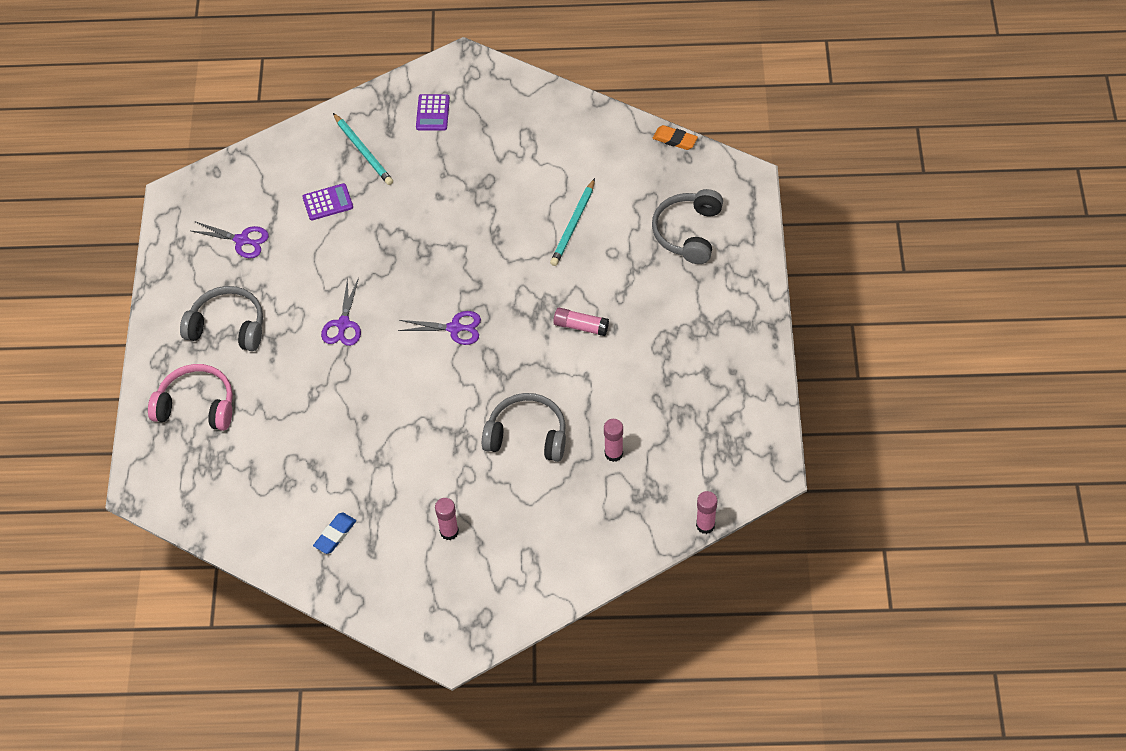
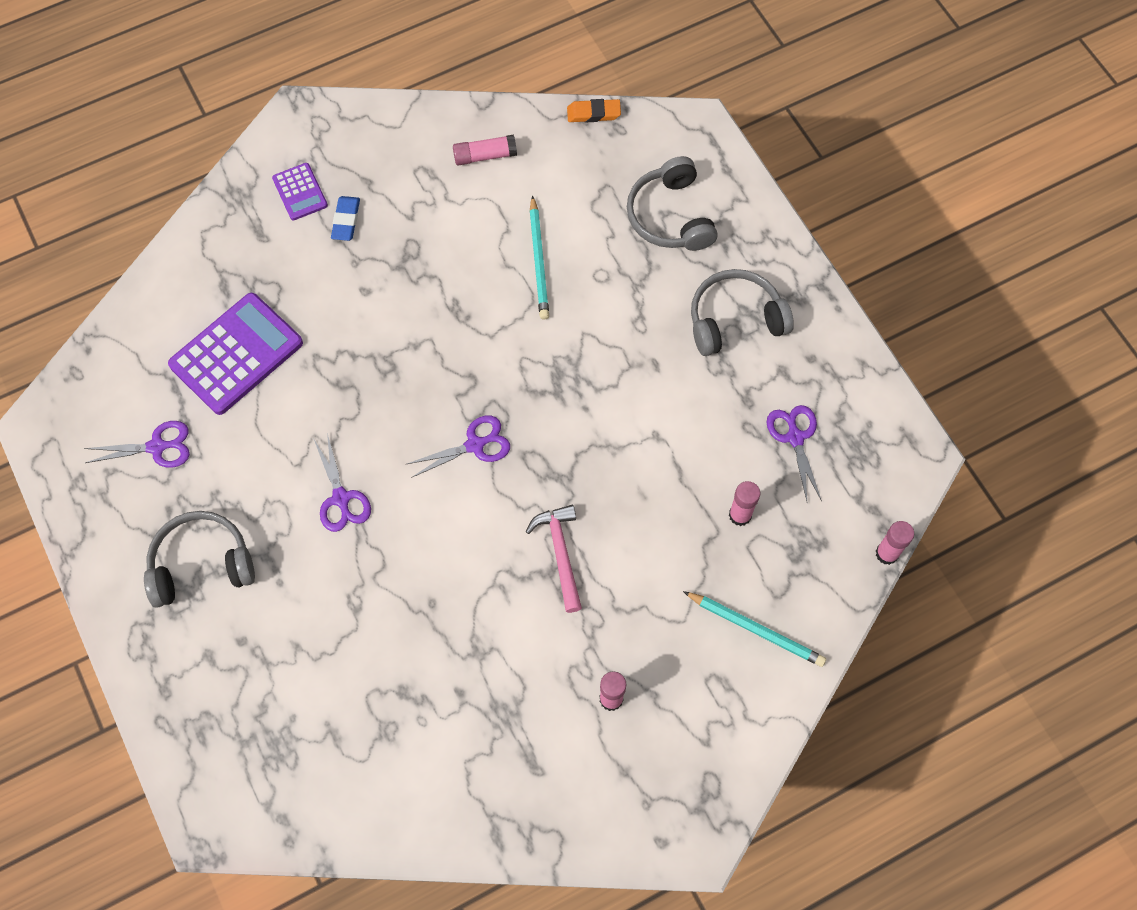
camera: 30 degrees left, 10 degrees up
(197, 406) = (219, 684): pink headphones -> none
(328, 202) = (236, 354): purple calculator -> purple calculator, size x1.94
(335, 535) = (481, 768): blue eraser -> blue eraser (346, 220)
(363, 151) = (243, 272): turquoise pencil -> turquoise pencil (756, 629)
(471, 424) = (560, 554): none -> pink hammer
(527, 435) = (632, 538): grey headphones -> grey headphones (735, 320)
(580, 326) = (616, 379): pink glue stick -> pink glue stick (484, 156)
(686, 419) = (795, 437): none -> purple scissors

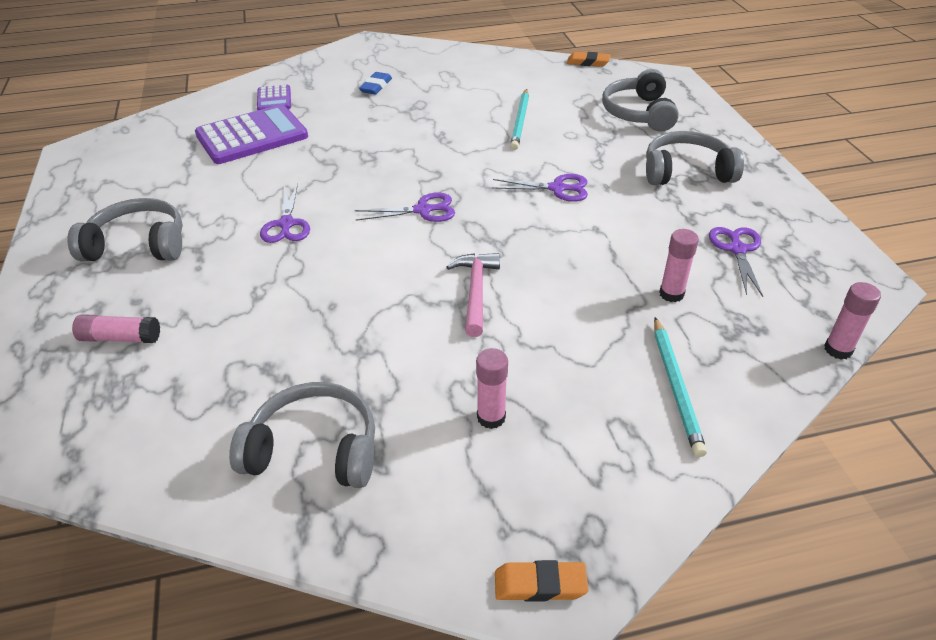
camera: 15 degrees right, 25 degrees down
(157, 447) = (155, 173): purple scissors -> purple scissors (557, 188)
(300, 192) = (349, 71): purple calculator -> purple calculator (274, 99)
(478, 766) = (314, 450): none -> grey headphones
(484, 156) = (496, 71): pink glue stick -> pink glue stick (120, 338)
(681, 840) = (540, 584): none -> orange eraser
(756, 629) = (676, 387): turquoise pencil -> turquoise pencil turned 45 degrees clockwise

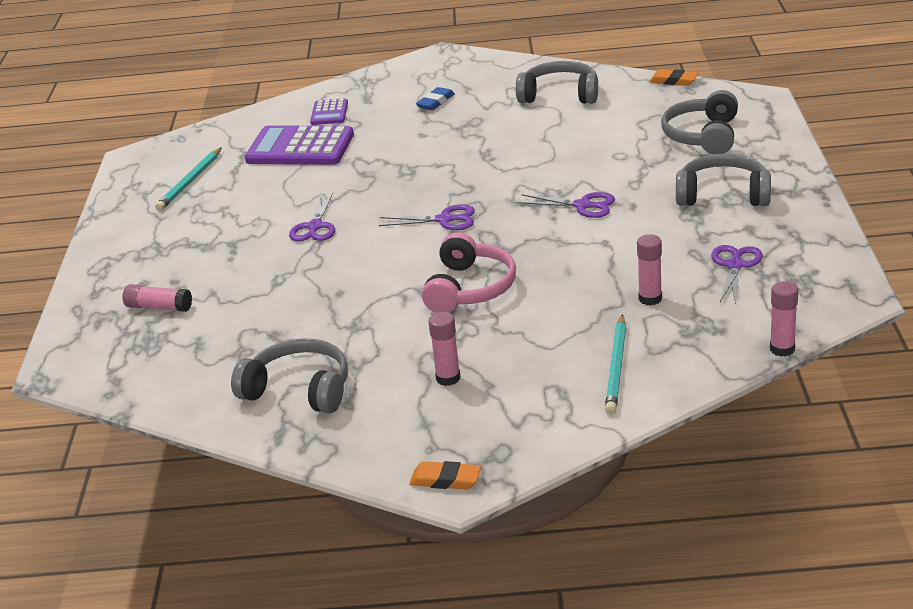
camera: 15 degrees right, 10 degrees down
(138, 245) = (181, 238): grey headphones -> grey headphones (560, 95)
(252, 136) = (300, 148): purple calculator -> purple calculator turned 150 degrees counterclockwise
(475, 292) = (469, 288): pink hammer -> pink headphones
(520, 121) = (573, 141): turquoise pencil -> turquoise pencil (190, 182)

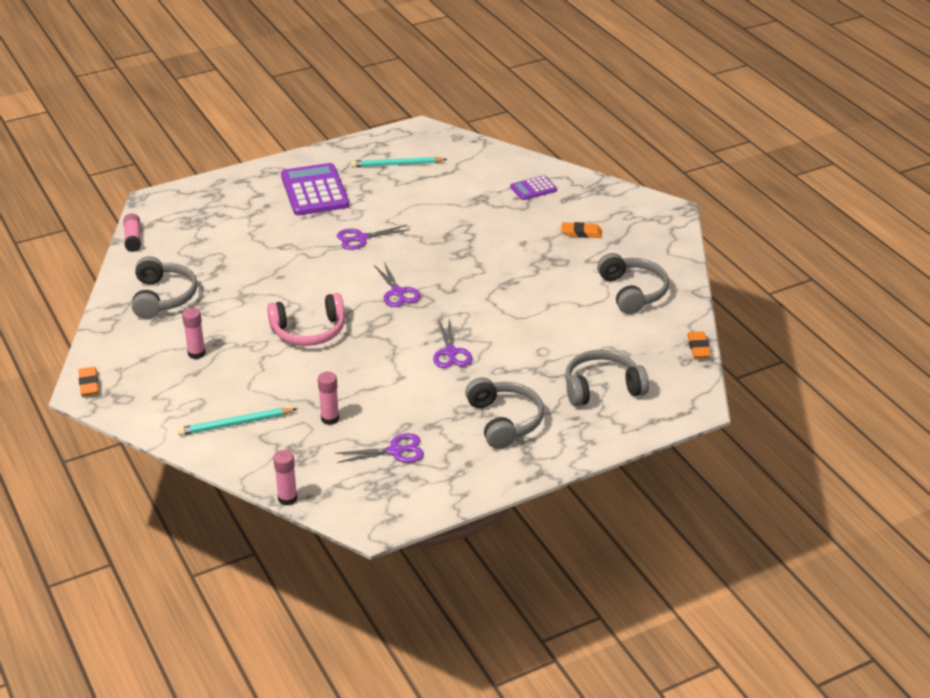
camera: 60 degrees right, 5 degrees up
(159, 307) = (234, 211): pink glue stick -> pink glue stick (133, 238)
(300, 148) = (471, 194): purple calculator -> purple calculator (314, 191)
(435, 102) = (581, 233): blue eraser -> orange eraser

